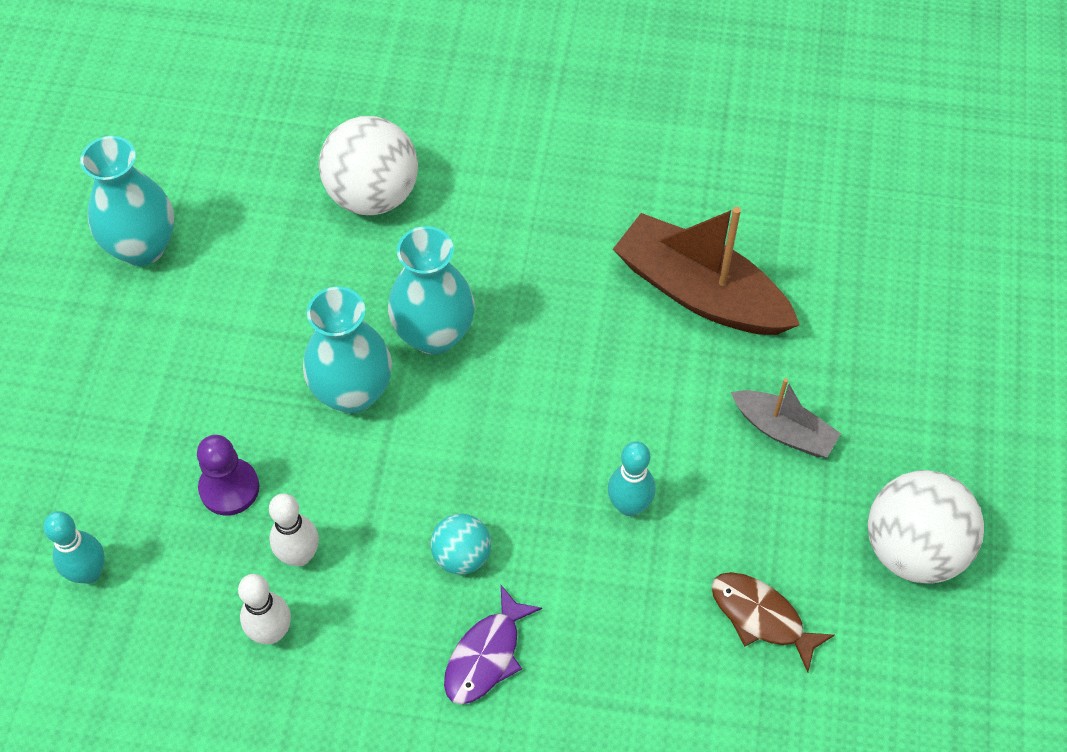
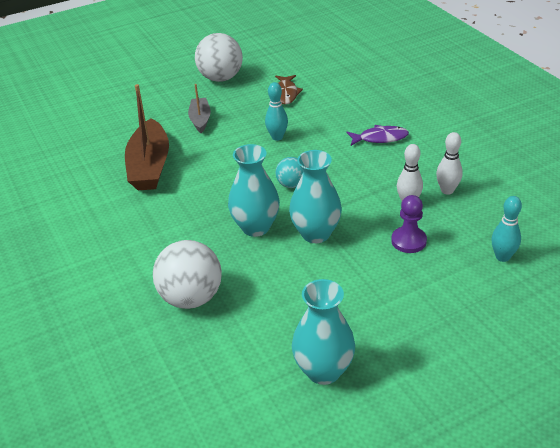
camera: 125 degrees left, 20 degrees down
(462, 555) = (350, 163): turquoise ball -> turquoise ball (291, 184)

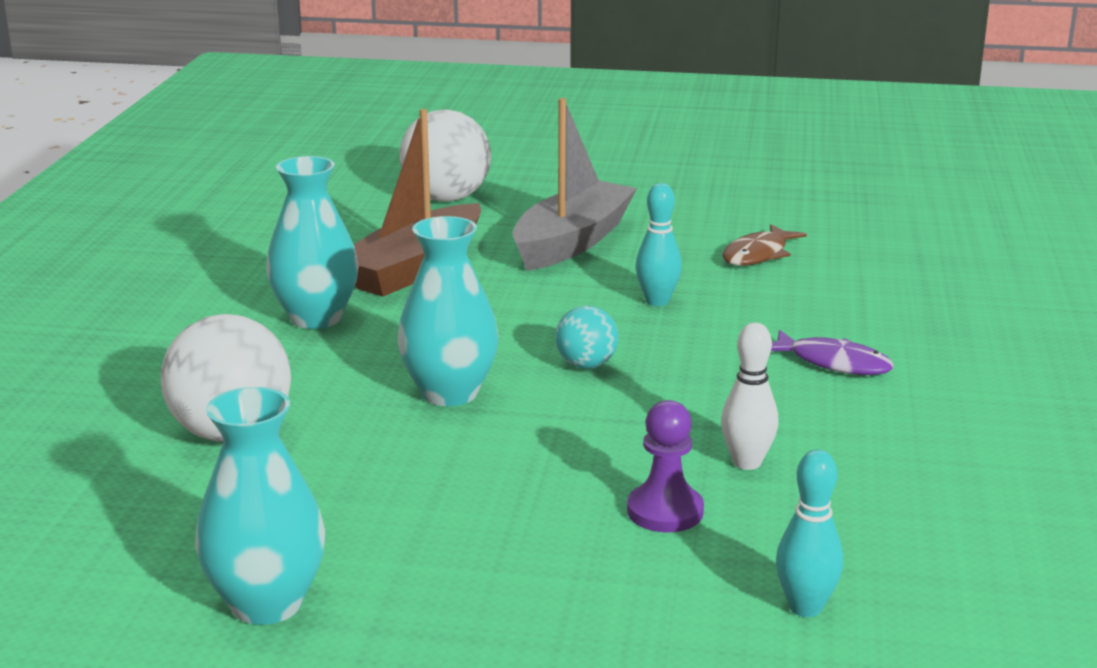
camera: 35 degrees right, 15 degrees down
(200, 119) = (572, 242): grey boat -> grey boat, size x1.81
(220, 78) = (682, 204): white ball -> white ball (446, 198)
(315, 234) = (526, 438): turquoise vase -> turquoise vase (316, 318)
(447, 190) = (847, 475): white bowling pin -> none

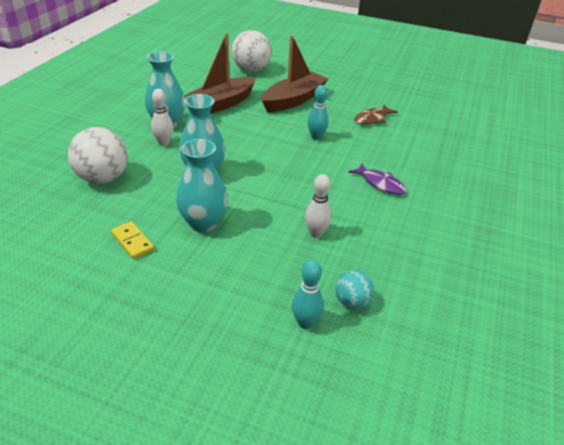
camera: 10 degrees right, 15 degrees up
(266, 604) = (71, 273): turquoise vase -> turquoise vase (203, 223)
(330, 353) = (164, 143): none -> white bowling pin
(368, 532) = (132, 241): none -> yellow domino
(572, 242) = (293, 100): grey boat -> brown boat
(586, 365) = (269, 167): turquoise ball -> turquoise ball (351, 301)
(665, 511) = (266, 254): purple pawn -> none

